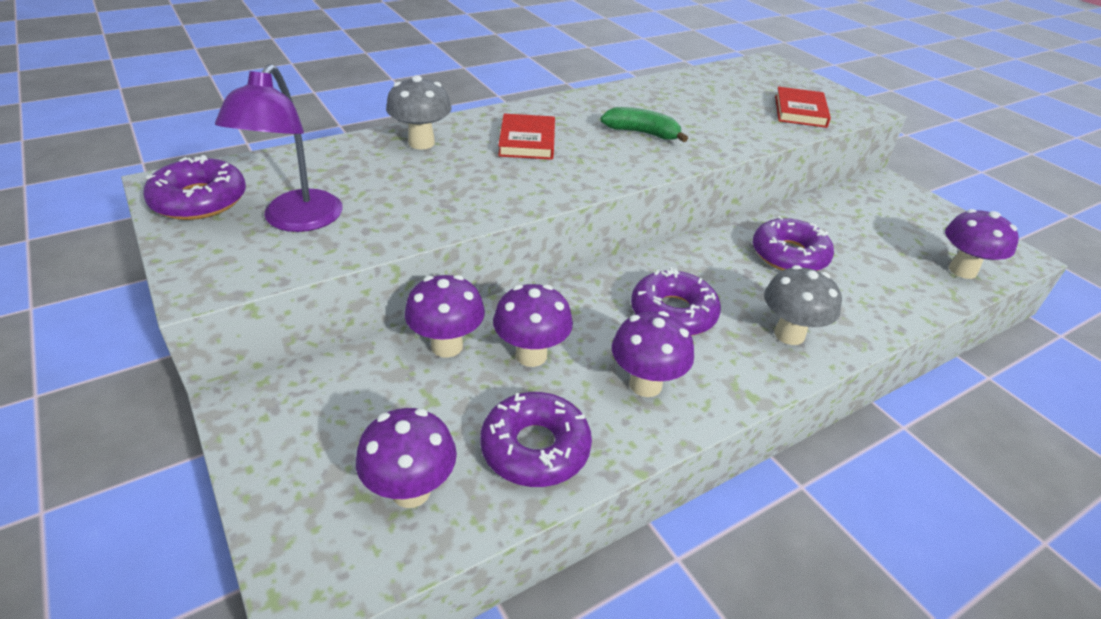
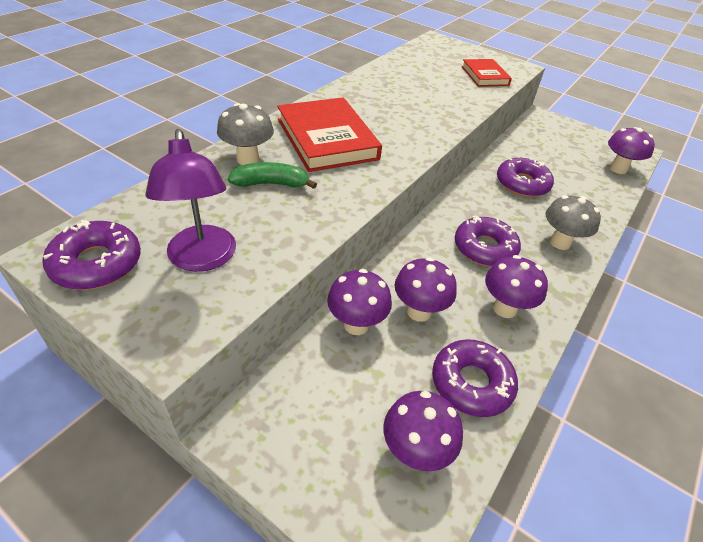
camera: 25 degrees left, 5 degrees up
(527, 141) = (327, 139): red book -> red book, size x1.71
(642, 133) = (401, 114): green banana -> green banana (271, 184)

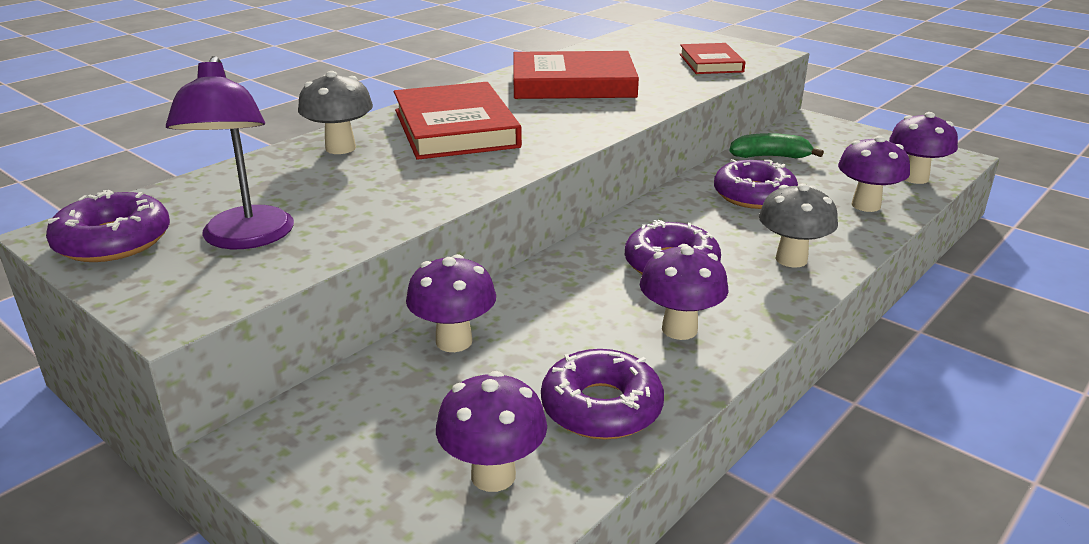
camera: 10 degrees right, 15 degrees down
(271, 184) = (362, 171): green banana -> green banana (770, 157)
(397, 94) = (573, 84): none -> red book
(419, 311) = (549, 330): purple mushroom -> purple mushroom (866, 205)

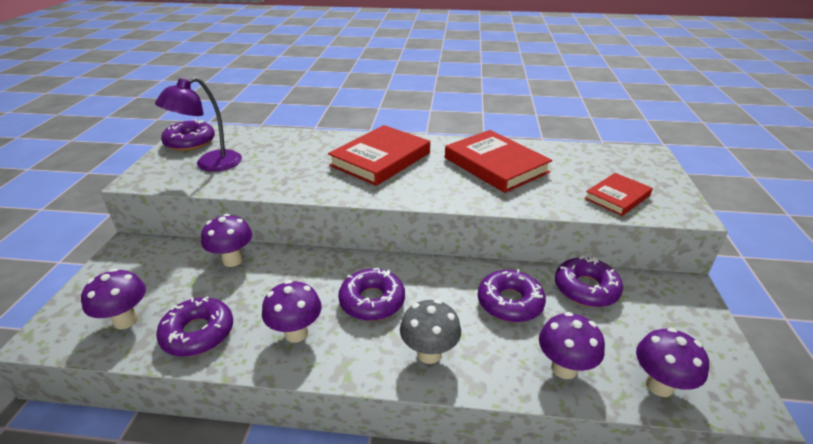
camera: 55 degrees right, 5 degrees up
(340, 148) = (323, 144): grey mushroom -> none
(770, 157) = (586, 289): green banana -> purple donut

